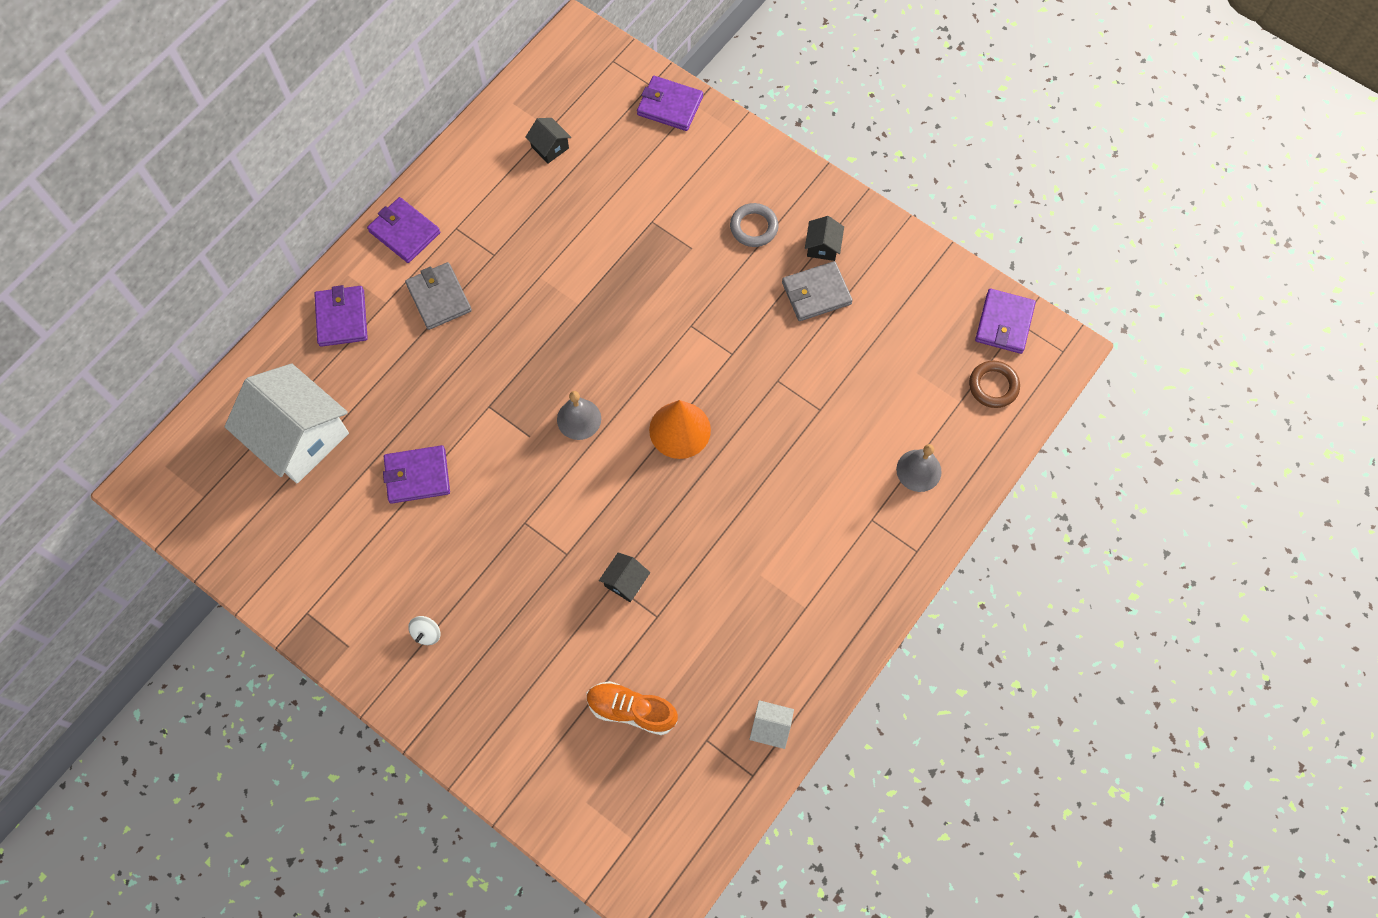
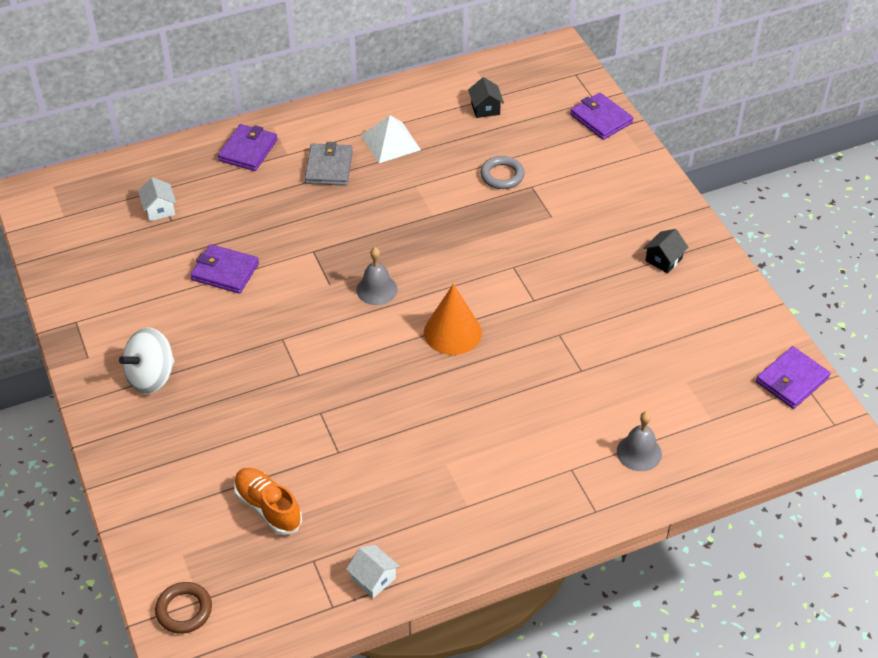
camera: 30 degrees right, 20 degrees down
(299, 437) = (159, 209): white house -> white house, size x0.42
(404, 232) = (335, 117): purple wallet -> none
(426, 633) = (151, 376): white spinning top -> white spinning top, size x2.09
(481, 236) = (390, 142): none -> white pyramid
(625, 582) = (331, 415): black house -> none
(753, 227) = (613, 223): grey ring -> grey ring (502, 175)
(816, 293) = (635, 289): grey wallet -> none
(993, 386) = (750, 421): brown ring -> brown ring (184, 610)

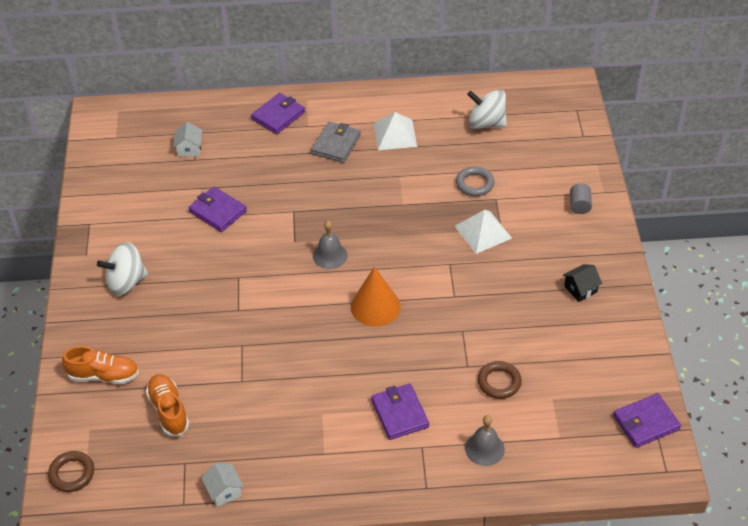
camera: 20 degrees right, 0 degrees up
(172, 489) = (104, 375): none -> orange shoe
(485, 108) = (486, 123): black house -> white spinning top
(534, 224) = (483, 232): none -> white pyramid
(601, 119) = (581, 154): purple wallet -> purple wallet (399, 413)
(622, 378) = (499, 382): none -> brown ring
(623, 173) = (579, 205): none -> grey cylinder

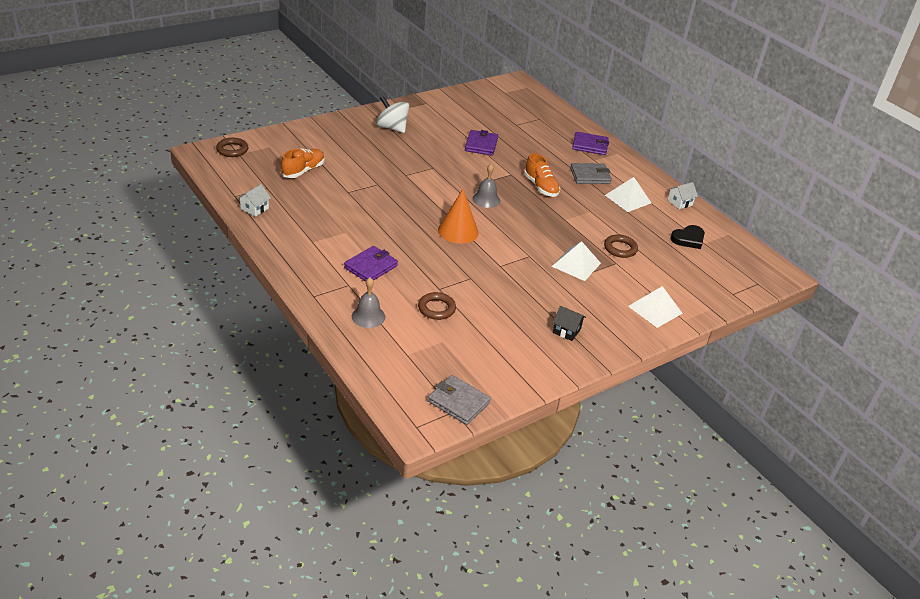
camera: 55 degrees right, 10 degrees down
(104, 375) = (313, 140): orange shoe -> orange shoe (541, 187)
(189, 149) = (523, 120): white house -> white house (680, 202)
(474, 184) = (620, 248): grey ring -> brown ring
(486, 123) = (688, 239): white spinning top -> black heart
(579, 205) = (655, 309): grey cylinder -> white pyramid
(646, 422) = (458, 402): purple wallet -> grey wallet

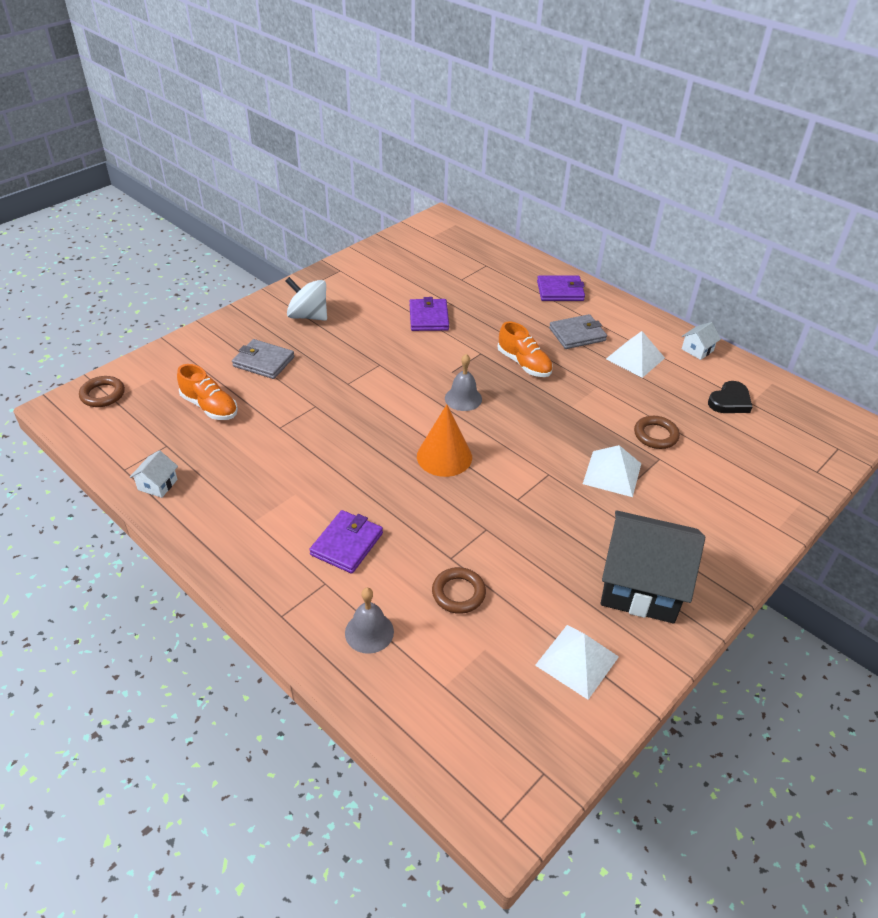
camera: 10 degrees left, 5 degrees up
(303, 171) = (209, 407): orange shoe -> orange shoe turned 105 degrees clockwise
(458, 402) = (544, 755): grey wallet -> grey wallet (263, 362)
(566, 331) = (641, 585): black house -> black house, size x2.39
(655, 309) = (736, 520): white pyramid -> white pyramid (577, 660)

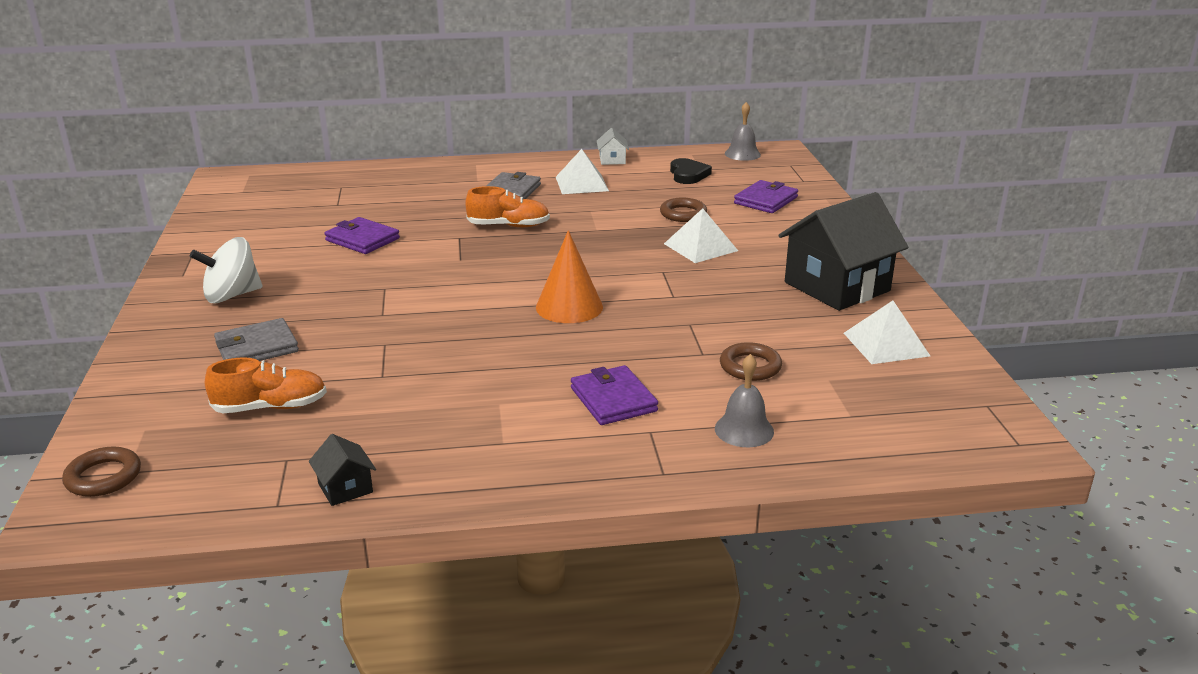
camera: 50 degrees left, 15 degrees down
(157, 484) = (345, 488): white house -> black house
(463, 398) = (506, 268): grey bell -> grey bell (742, 154)
(560, 291) = (442, 174): purple wallet -> purple wallet (765, 200)

